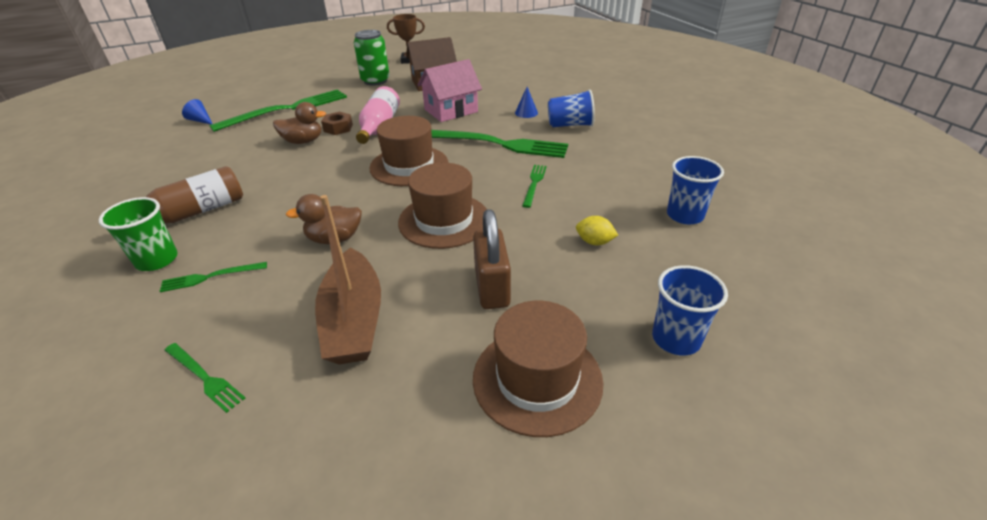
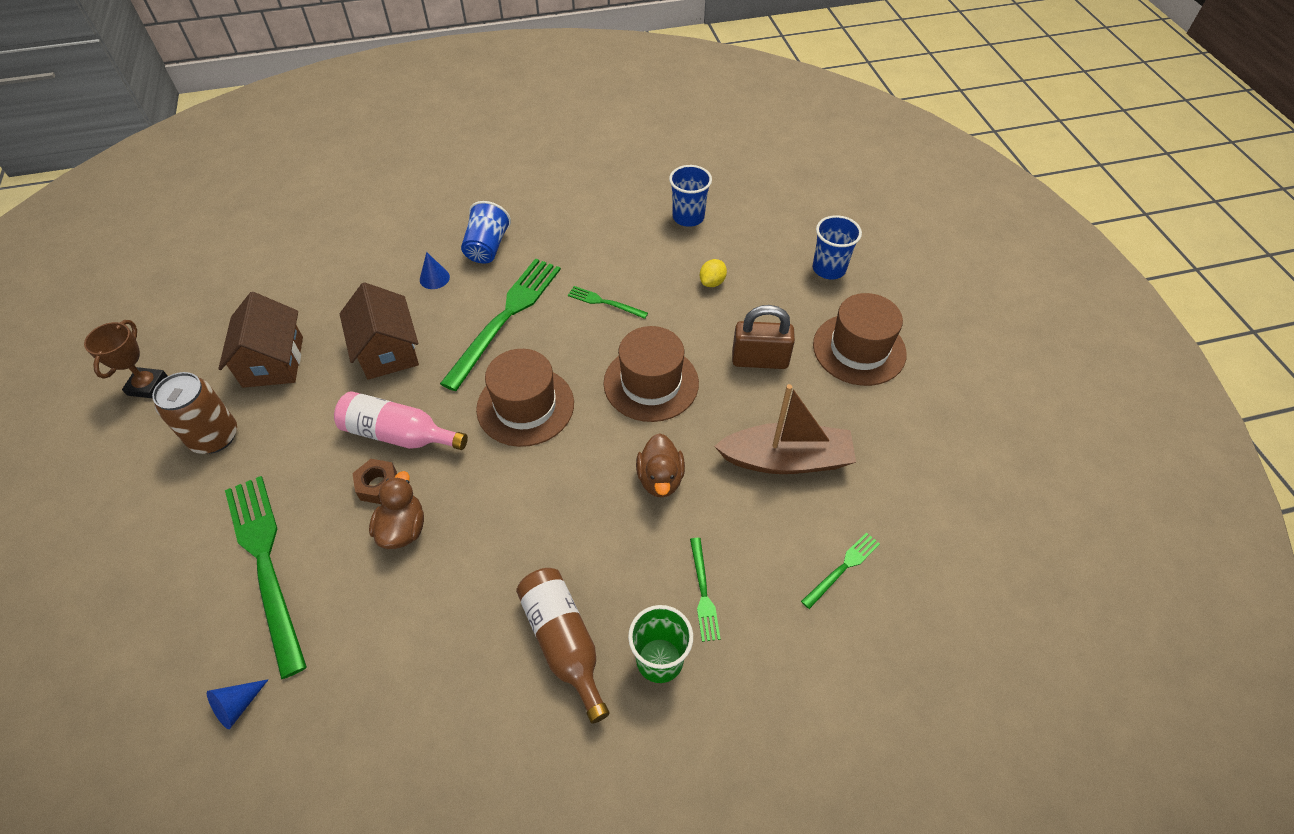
camera: 80 degrees left, 15 degrees up
(375, 81) = (214, 437): green can -> brown can
(451, 111) = (388, 351): pink house -> brown house

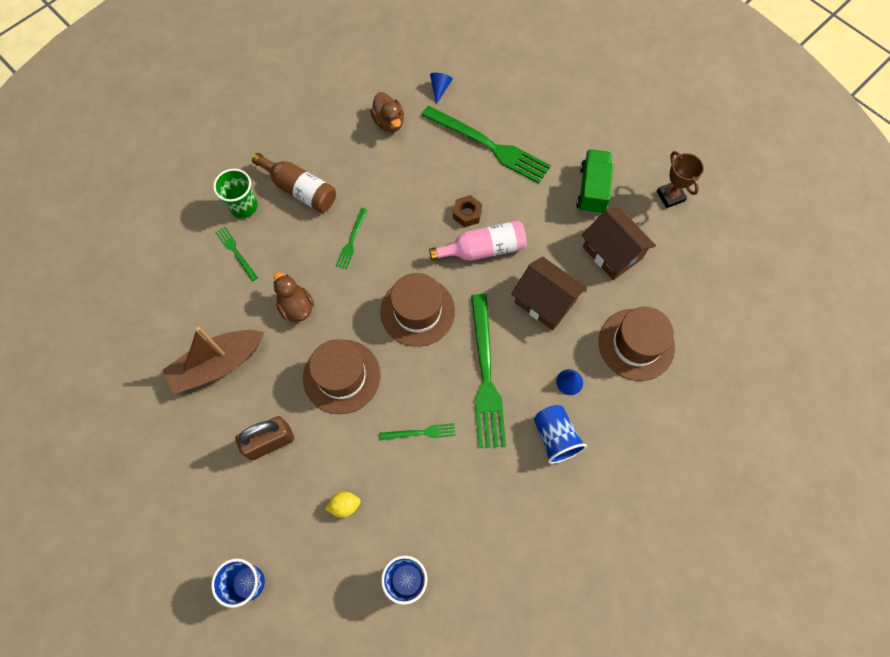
camera: 150 degrees right, 15 degrees up
(214, 437) = (592, 190): brown can -> green truck
(403, 529) = (431, 199): brown duck -> brown duck (389, 122)
(712, 282) = (344, 505): yellow lemon -> yellow lemon turned 75 degrees clockwise
(842, 568) = (156, 307): green fork -> green fork (351, 240)
(859, 349) = (194, 497): brown hat -> brown hat (636, 344)

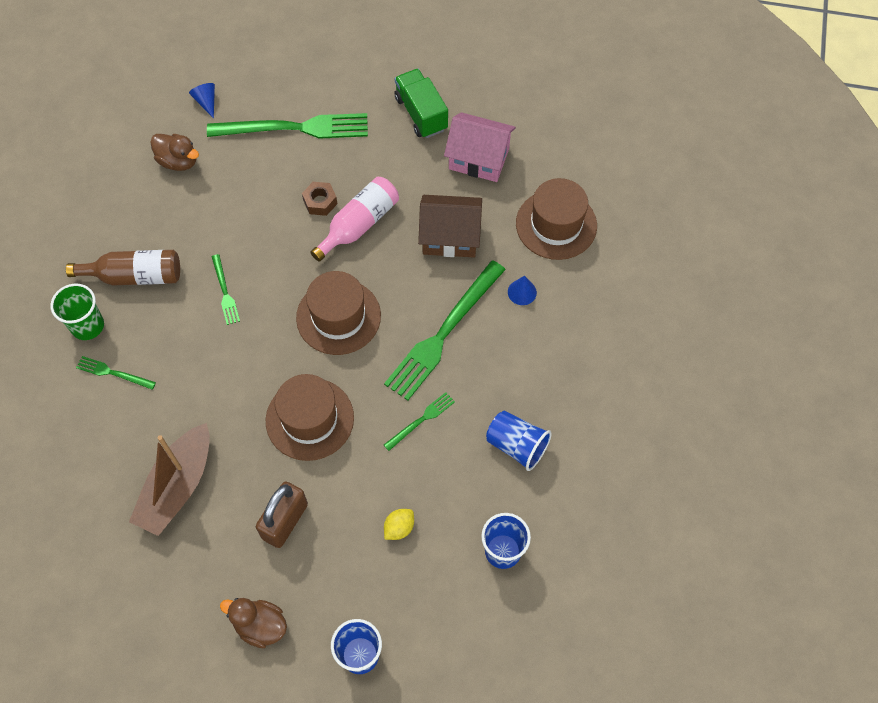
camera: 35 degrees left, 5 degrees down
(296, 307) = (216, 385): brown duck -> brown duck (260, 626)
(485, 375) = (444, 333): green fork -> green fork turned 75 degrees clockwise
(555, 437) = (543, 346): blue cup -> blue cup (516, 446)
(612, 253) = (479, 158): brown house -> pink house
(670, 196) = (494, 80): brown trophy -> none

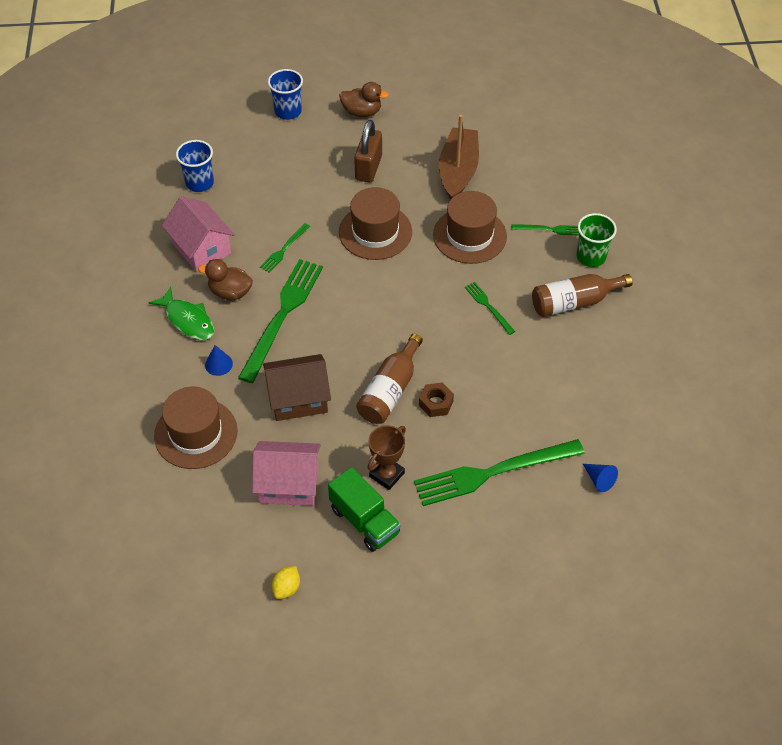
camera: 165 degrees right, 10 degrees down
(178, 161) = (593, 411): brown duck -> brown duck (230, 292)
(338, 317) = (380, 309): brown hat -> brown hat (469, 235)
(359, 224) = (390, 390): pink bottle -> brown bottle
(389, 147) = (387, 475): none -> brown trophy
(399, 528) = (281, 180): yellow lemon -> yellow lemon (286, 588)
(516, 446) = (201, 248): blue cup -> pink house
(546, 352) = (188, 320): none -> green fish

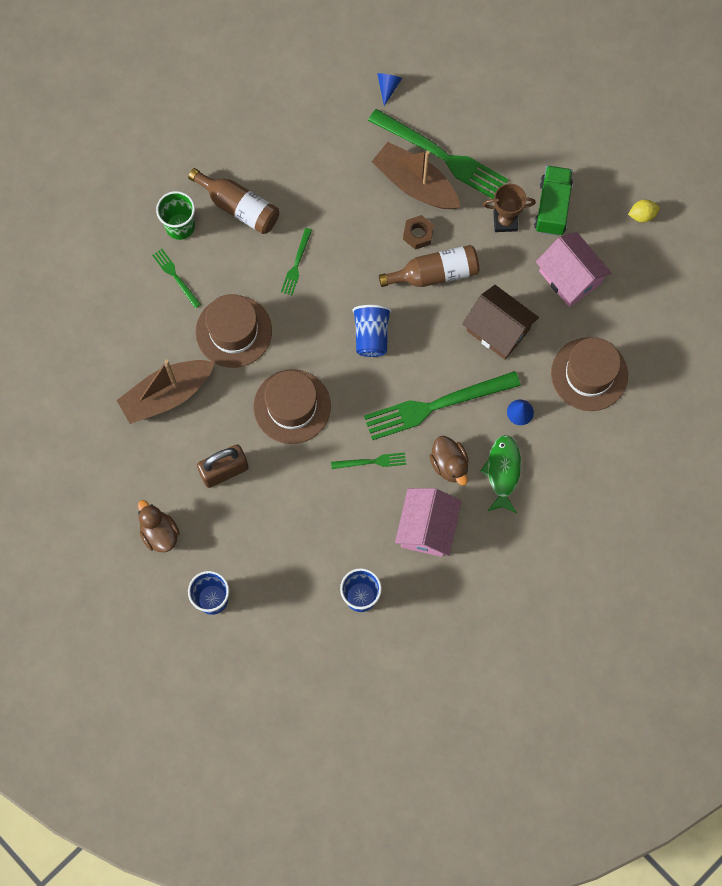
camera: 130 degrees left, 20 degrees up
(380, 314) = (371, 335): none -> blue cup
(484, 433) = (415, 184): none -> brown boat

